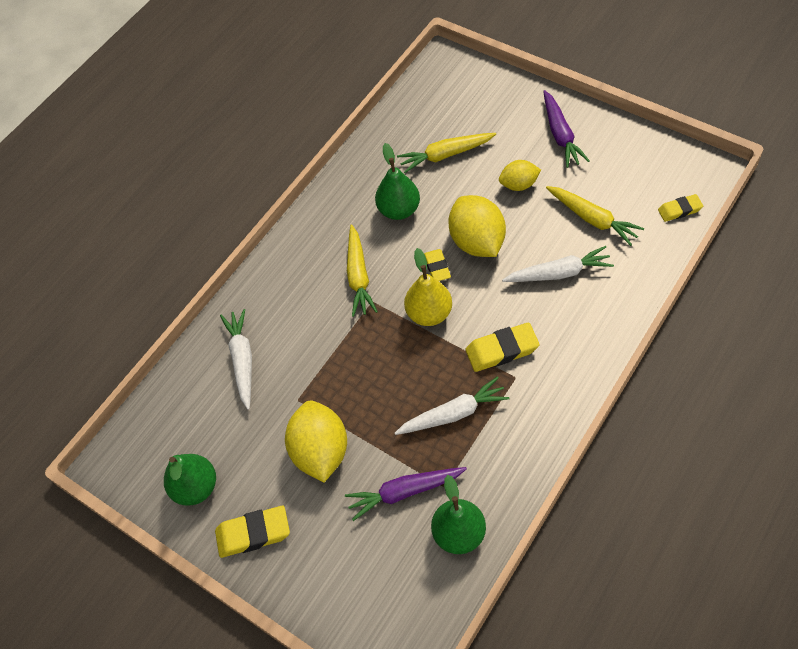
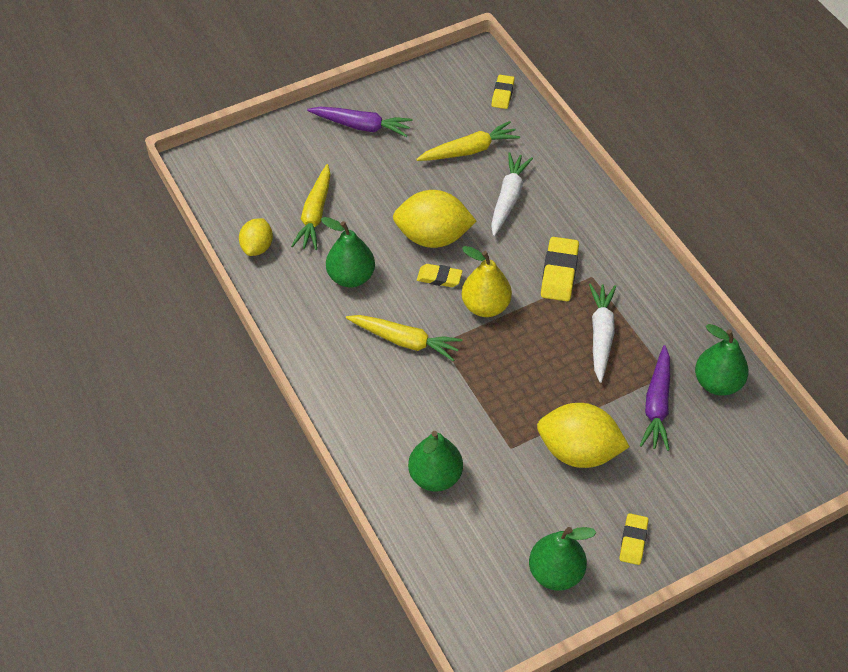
camera: 70 degrees left, 5 degrees down
(242, 360) = (435, 476): white carrot -> green pear
(253, 533) = (633, 541): yellow eraser -> yellow eraser, size x0.63
(519, 185) = (393, 179): yellow lemon -> yellow lemon (257, 247)

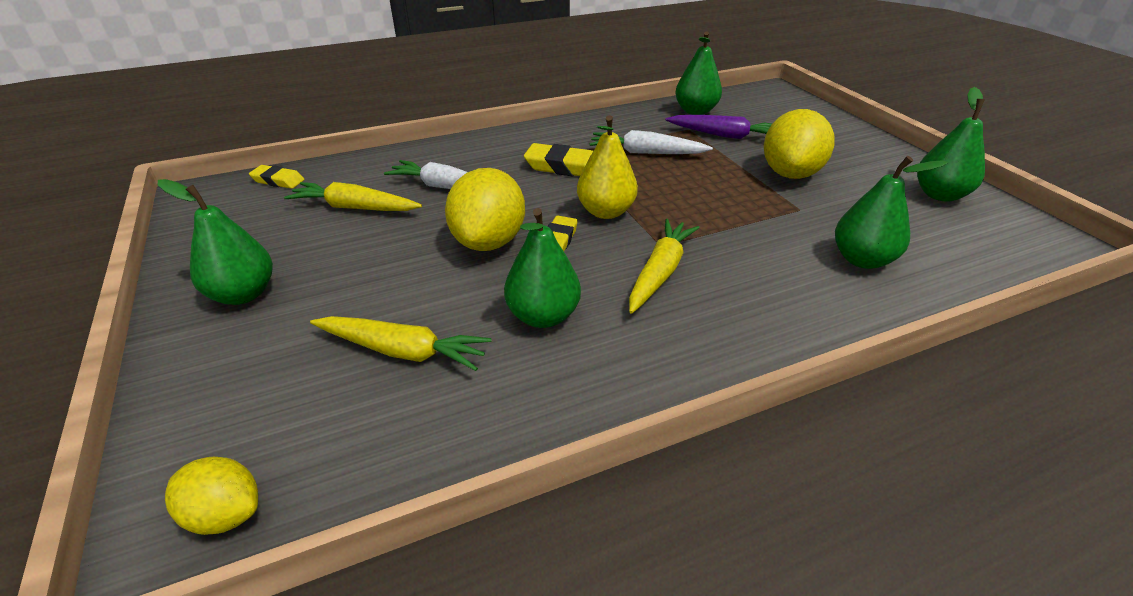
camera: 85 degrees left, 15 degrees down
(257, 247) = (451, 430): yellow lemon -> yellow lemon (225, 514)
(361, 126) = (243, 294): purple carrot -> green pear
(469, 150) = (355, 208): yellow carrot -> yellow carrot turned 60 degrees counterclockwise
(633, 541) = (878, 157): yellow eraser -> none

